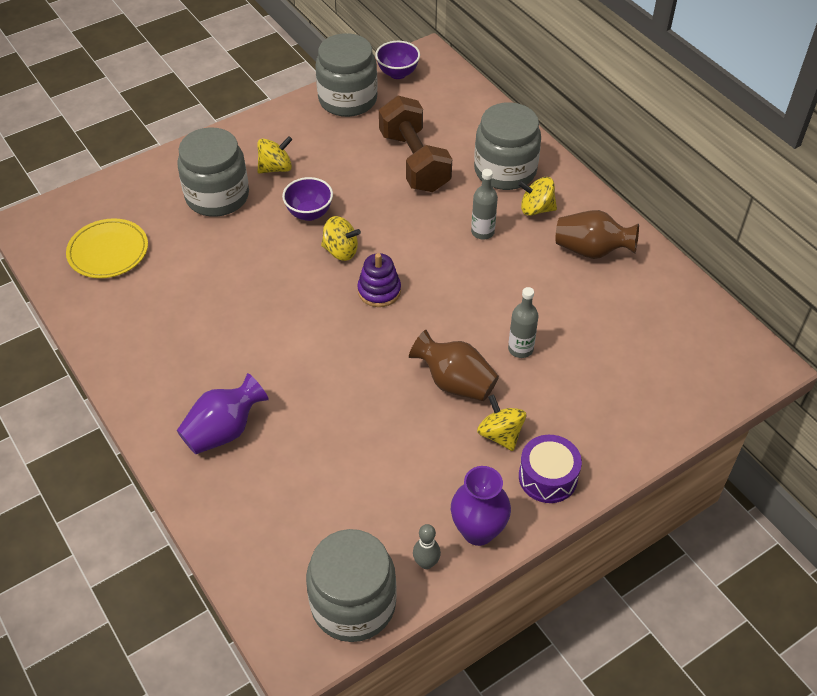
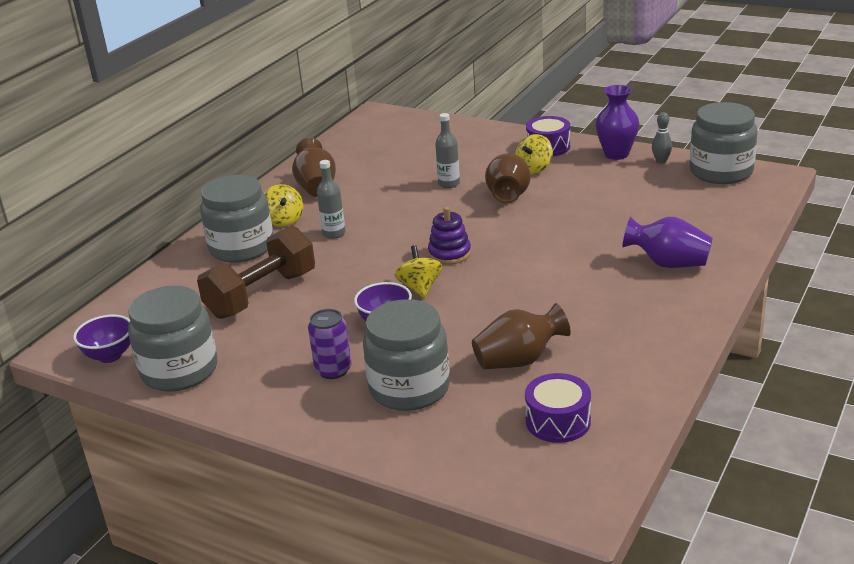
camera: 115 degrees left, 20 degrees down
(108, 251) = (558, 421): yellow plate -> purple drum
(190, 263) = (519, 360): none -> brown vase
(276, 168) = (333, 370): yellow spinning top -> purple can

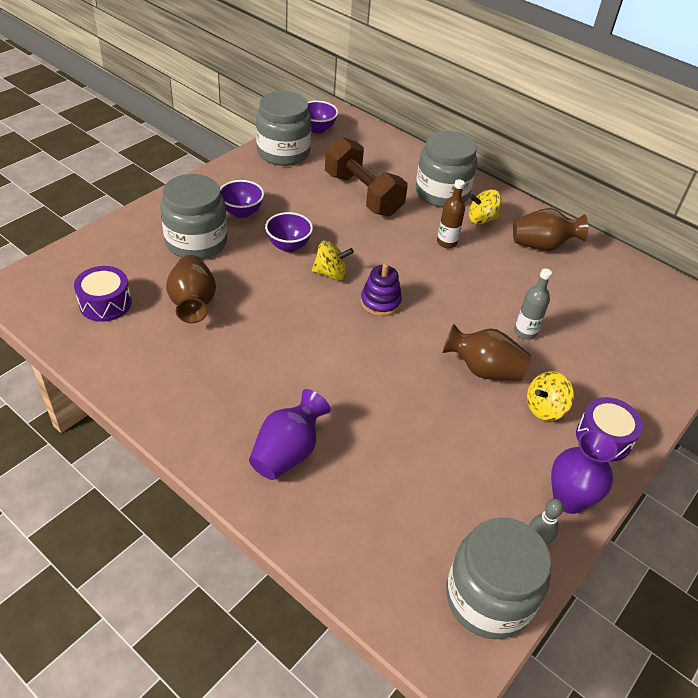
camera: 95 degrees right, 15 degrees up
(333, 370) = (242, 212): purple can -> purple bowl
(334, 233) = (446, 242): grey bottle -> brown bottle
(534, 169) = (544, 408): yellow spinning top -> yellow spinning top turned 75 degrees counterclockwise

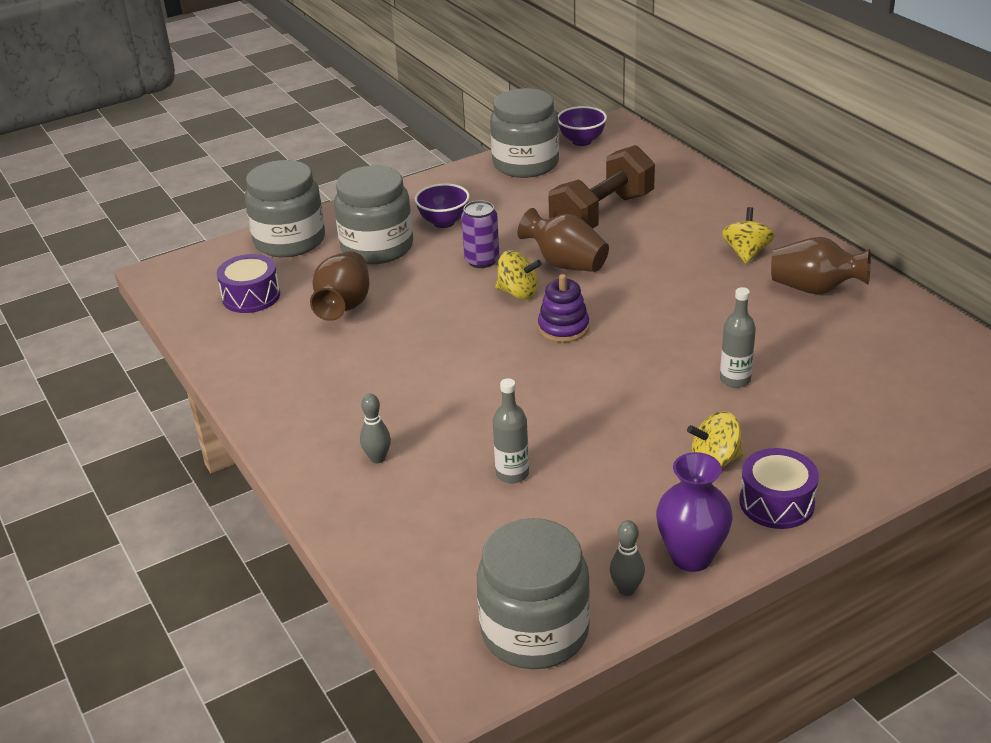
camera: 25 degrees right, 10 degrees down
(288, 246) = (482, 260): purple bowl -> purple can
(288, 452) = (377, 458): purple vase -> grey bowling pin
(362, 194) = (602, 214): brown dumbbell -> brown dumbbell turned 60 degrees clockwise
(403, 447) = (512, 474): none -> grey bottle
(442, 193) = (708, 220): grey jar -> grey jar (289, 241)
(446, 242) = (684, 274): brown bottle -> none
(481, 219) = (746, 253): yellow spinning top -> yellow spinning top turned 90 degrees clockwise
(483, 370) = (657, 411): brown vase -> brown vase (566, 264)

